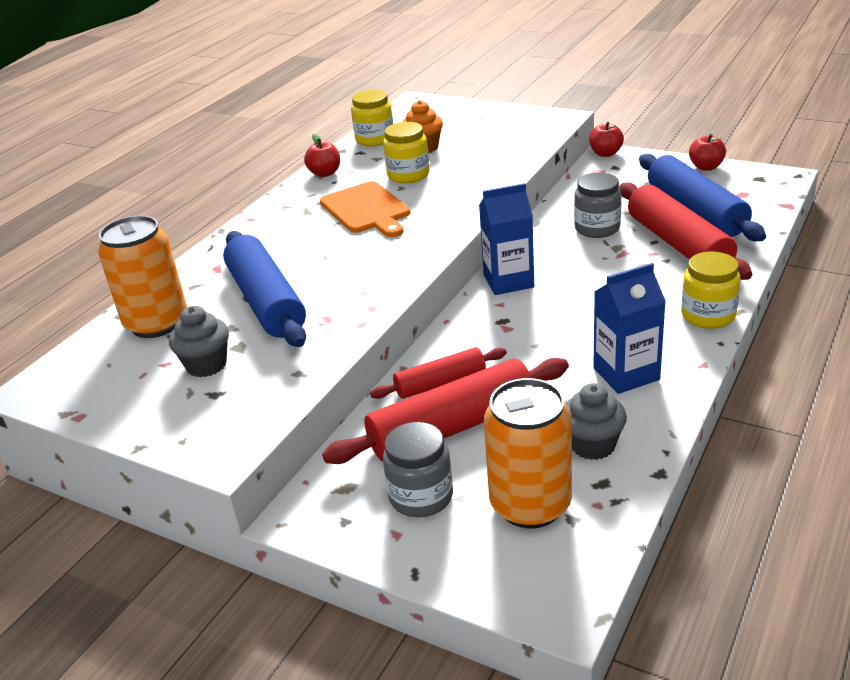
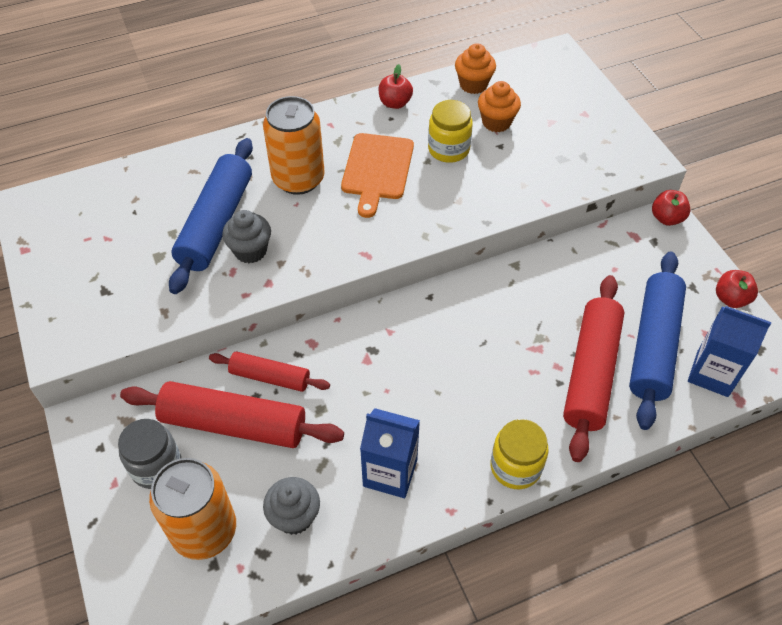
camera: 35 degrees right, 20 degrees up
(157, 323) = (139, 193): orange can -> orange can (298, 179)
(206, 365) = (126, 259): grey cupcake -> grey cupcake (250, 251)
(375, 139) = (473, 84): yellow jar -> orange cupcake
(508, 281) = (421, 312): blue carton -> blue carton (712, 373)
(597, 228) = (551, 304): grey jar -> none

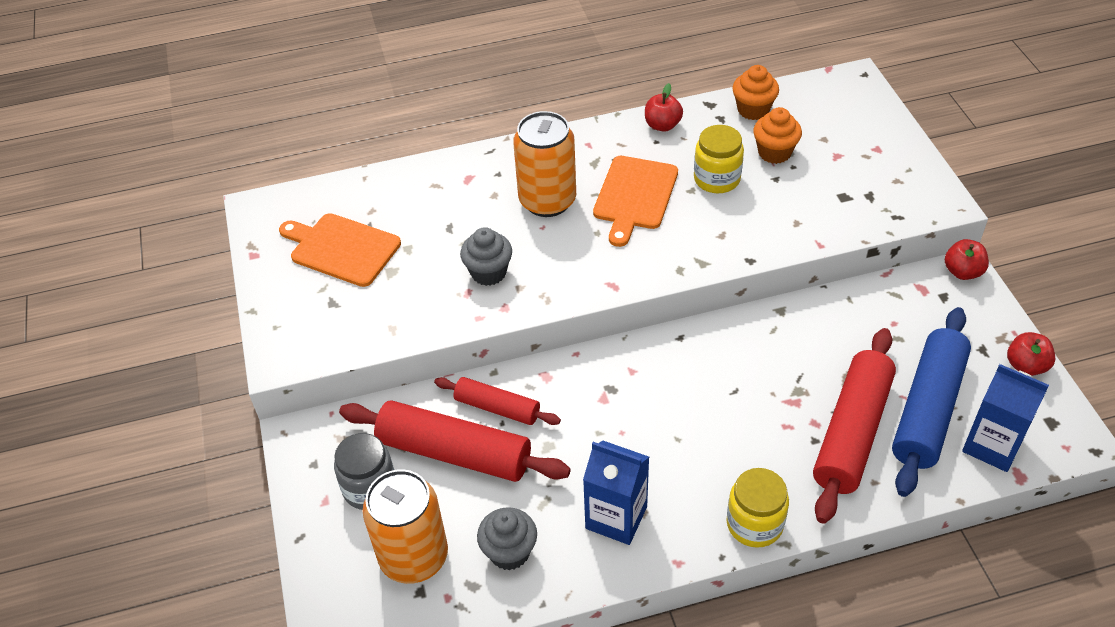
camera: 10 degrees right, 5 degrees down
(109, 238) = (341, 249): none -> orange cutting board
(216, 223) = (455, 241): blue rolling pin -> none

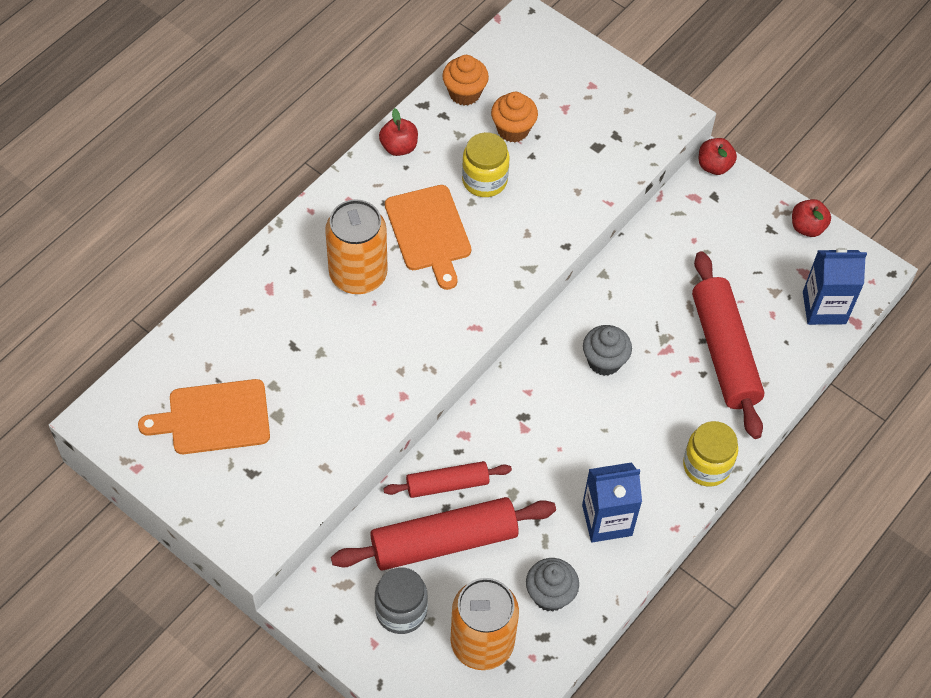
camera: 40 degrees left, 10 degrees up
(488, 272) = (363, 371): grey cupcake -> grey cupcake (604, 361)
(927, 409) = (763, 302): blue rolling pin -> none

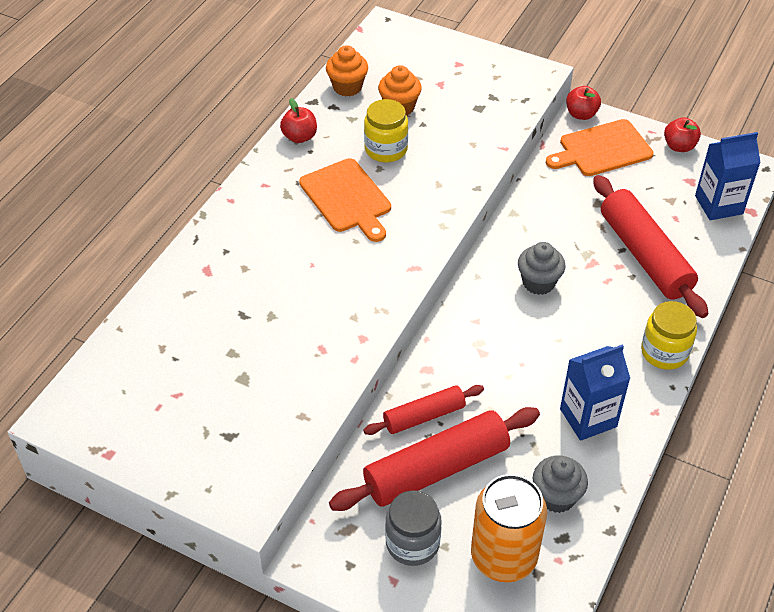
camera: 10 degrees left, 10 degrees down
(214, 418) = (179, 393): orange cutting board -> orange cutting board (602, 149)
(358, 275) = (290, 244): orange can -> none

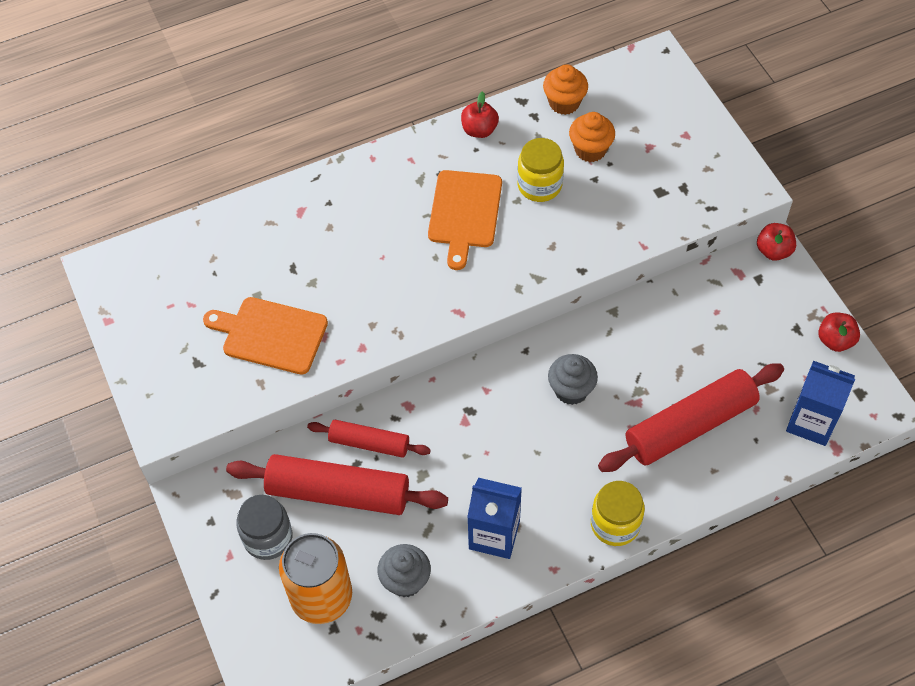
camera: 40 degrees right, 10 degrees up
(602, 149) = (757, 298): orange cutting board -> orange cutting board (270, 335)
(645, 255) = (690, 426): red rolling pin -> red rolling pin turned 45 degrees clockwise

